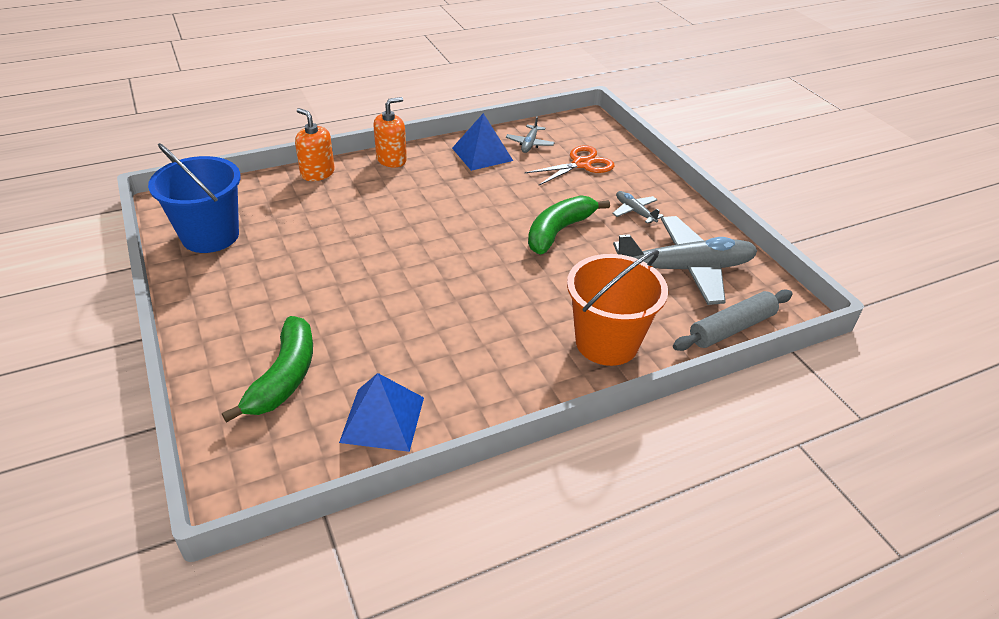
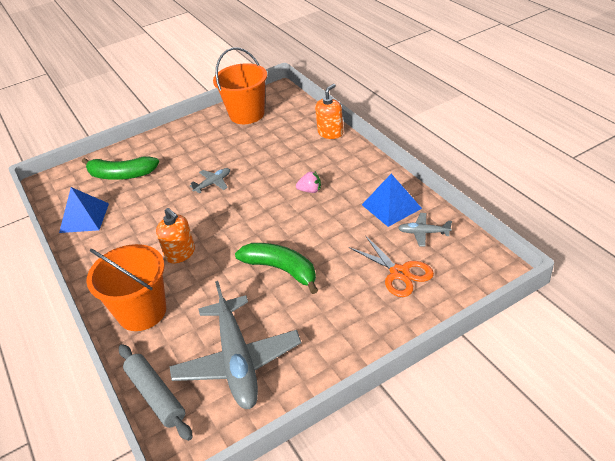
camera: 90 degrees right, 0 degrees up
(210, 236) = (247, 114): blue bucket -> orange bucket
(391, 159) = (362, 161): orange soap dispenser -> orange soap dispenser (180, 253)
(428, 199) = (310, 190): none -> pink strawberry
(635, 212) = (324, 319): grey plane -> grey plane (213, 183)

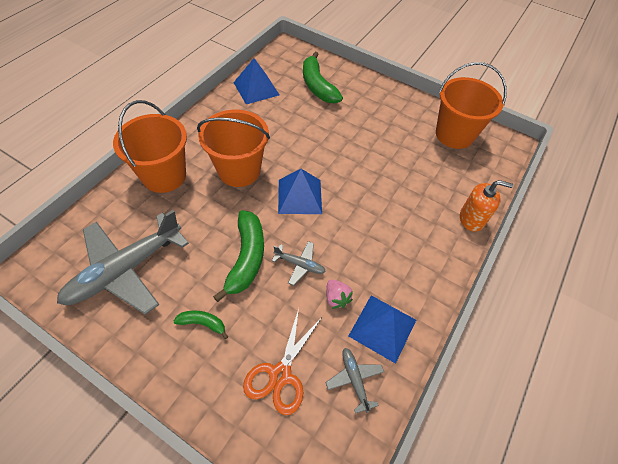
camera: 55 degrees right, 15 degrees up
(156, 396) = (78, 227): grey rolling pin -> none
(180, 253) = (239, 170): orange soap dispenser -> orange bucket
(213, 183) = (339, 153): grey plane -> grey plane (300, 265)
(241, 220) = (299, 196): none -> blue pyramid
(310, 190) = (369, 237): pink strawberry -> pink strawberry (336, 298)
(328, 312) = (203, 323): none -> green banana

